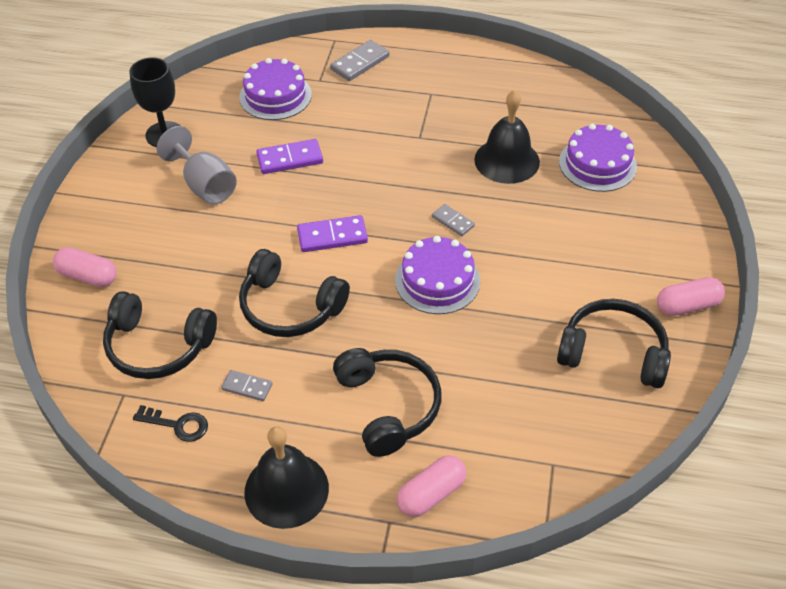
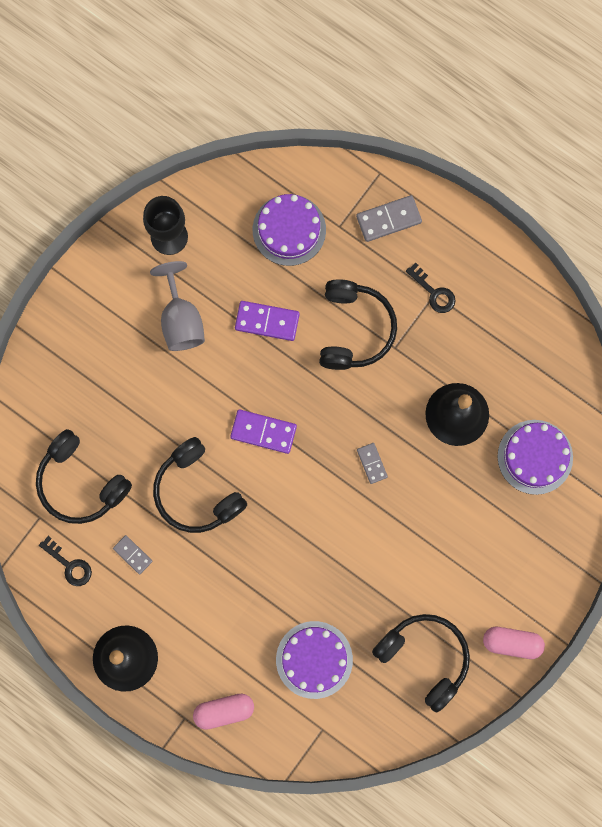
camera: 25 degrees right, 30 degrees up
(88, 276) = (49, 382): pink capsule -> none
(388, 406) = (229, 623): black headphones -> black headphones (354, 329)
(429, 92) = (434, 292): none -> black key
(437, 280) = (326, 521): purple cake -> purple cake (314, 659)

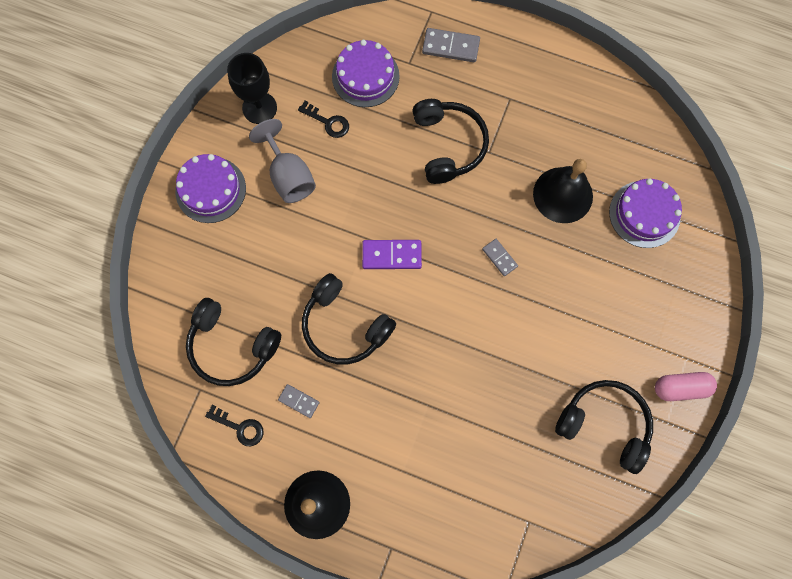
camera: 15 degrees left, 5 degrees down
(224, 711) = (428, 530): pink capsule -> none
(267, 321) = (368, 158): purple domino -> none
(314, 659) = (500, 455): purple cake -> purple cake (210, 189)
(388, 219) = (450, 47): grey domino -> grey domino turned 45 degrees clockwise
(434, 292) = (509, 97): black key -> black key (328, 122)

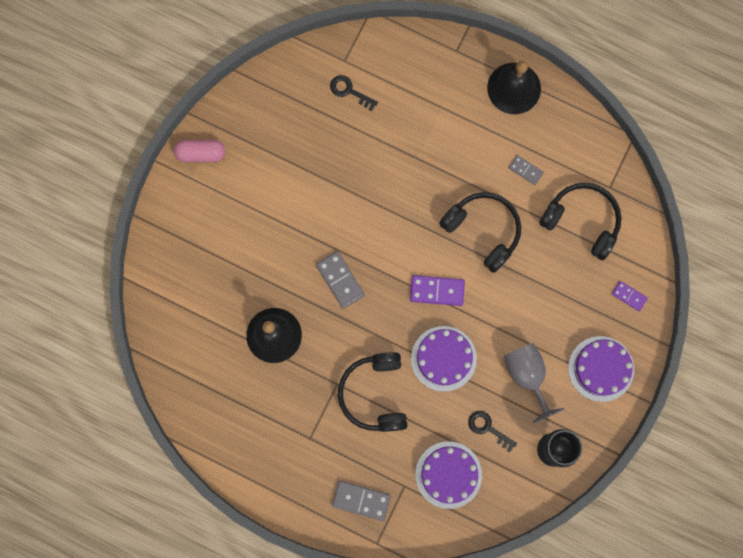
camera: 175 degrees left, 5 degrees up
(179, 267) = (629, 296): none -> purple domino
(239, 427) = (576, 153): black key -> black key (349, 91)
(499, 258) = (340, 280): grey domino -> grey domino, size x1.63
(604, 424) = (270, 130): black headphones -> none
(644, 214) = (202, 310): purple cake -> purple cake (443, 358)

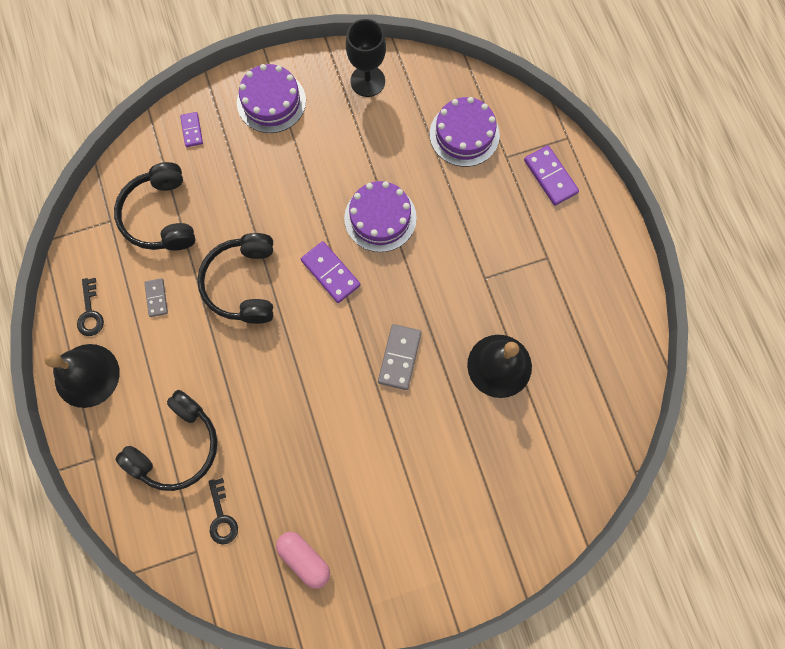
camera: 135 degrees left, 5 degrees down
(201, 153) = (410, 595): pink capsule -> pink capsule (304, 559)
(361, 500) = (550, 177): grey domino -> purple domino
(374, 394) = (462, 242): black headphones -> black headphones (177, 447)
(488, 428) = (400, 138): black key -> black key (90, 312)
(527, 376) = (330, 146): grey goblet -> none

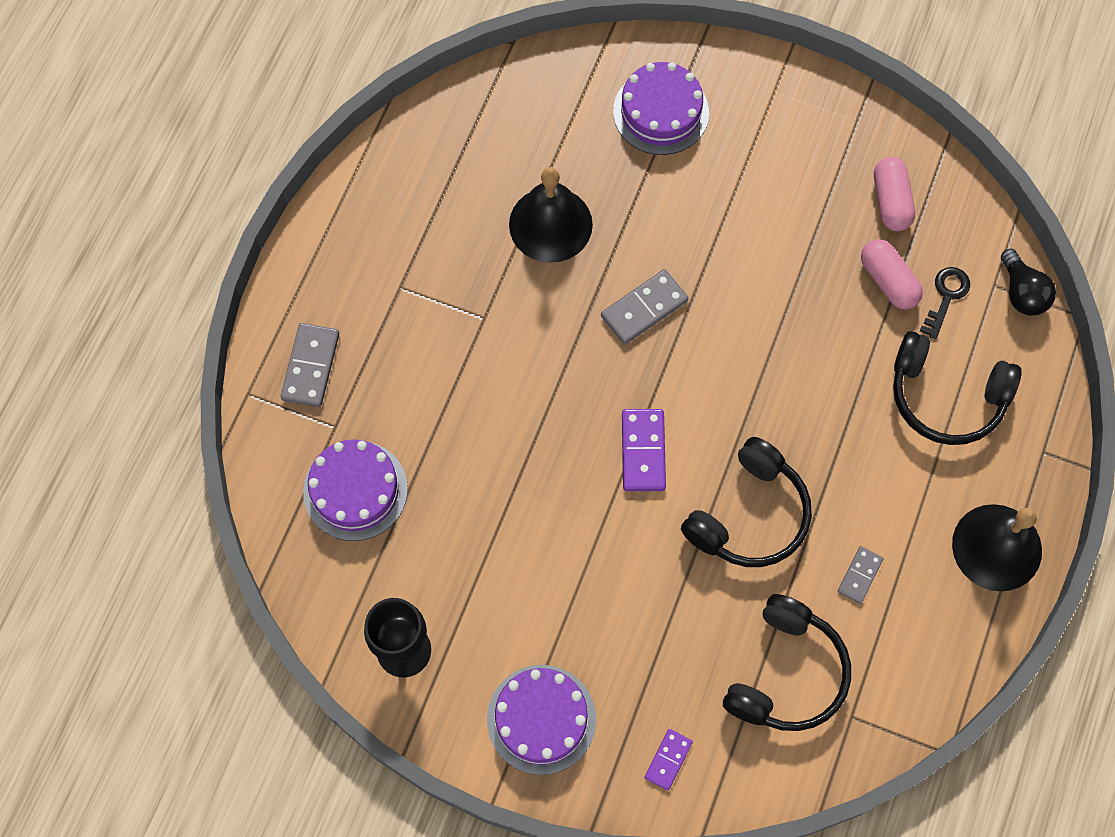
camera: 140 degrees left, 5 degrees down
(90, 312) = (947, 618): black key -> none
(174, 560) = (1022, 293): none -> black light bulb
(177, 447) = (946, 397): black headphones -> black headphones turned 150 degrees counterclockwise
(266, 498) = (888, 281): none -> pink capsule
(380, 218) = (536, 469): purple cake -> purple cake (661, 112)
(550, 177) = (311, 366): purple domino -> grey domino

